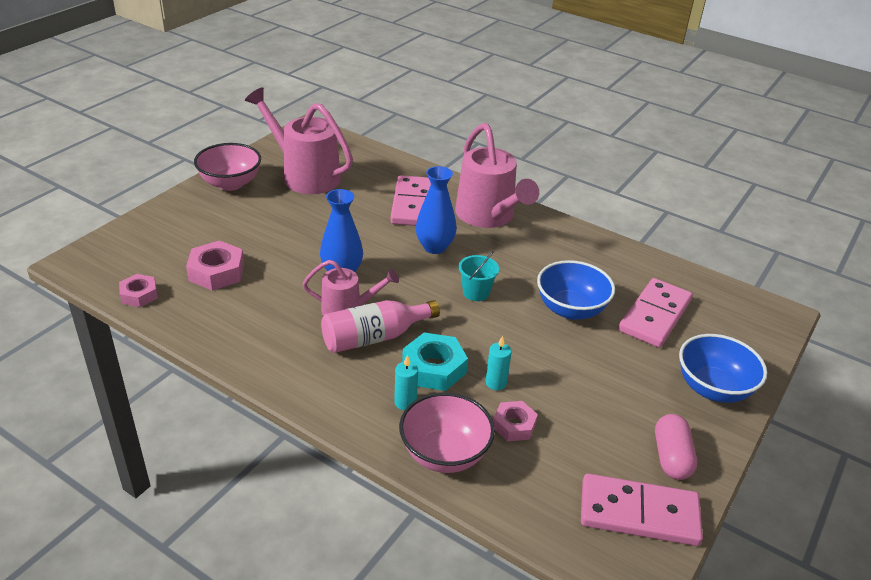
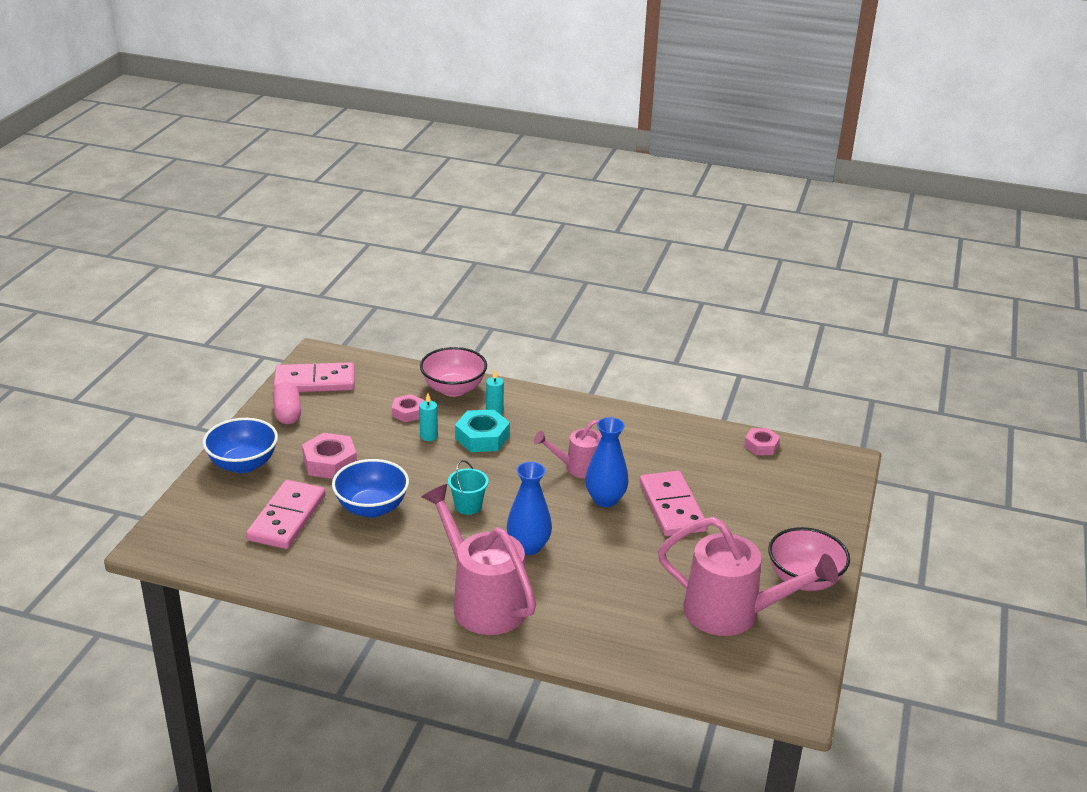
camera: 165 degrees right, 5 degrees down
(216, 272) = (718, 477): pink nut -> pink nut (330, 462)
(374, 337) = (542, 450): pink bottle -> none
(413, 204) = (578, 598): pink domino -> pink domino (671, 507)

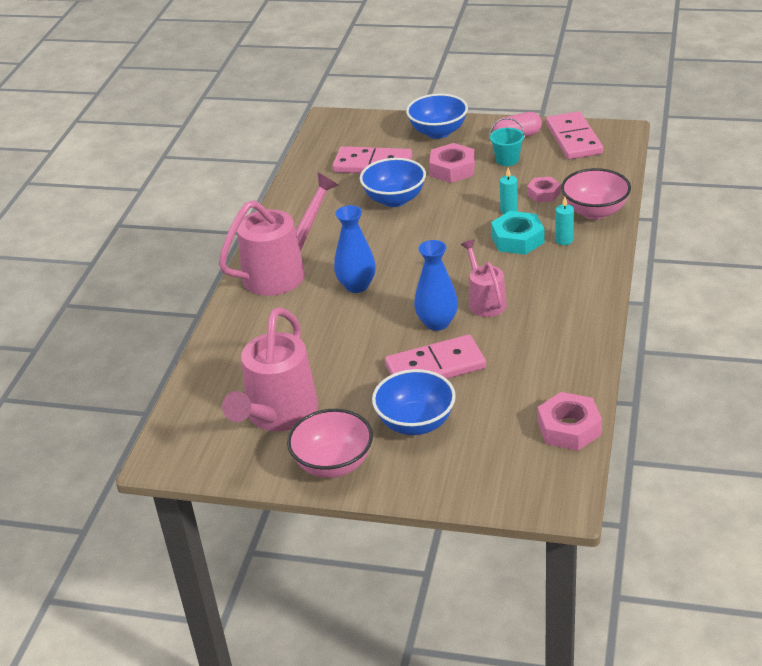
camera: 90 degrees right, 5 degrees up
(468, 506) = (408, 246): turquoise bucket -> turquoise bucket (507, 160)
(750, 526) = (415, 423): none -> blue bowl
(761, 446) = (569, 428): pink nut -> pink nut, size x1.55

